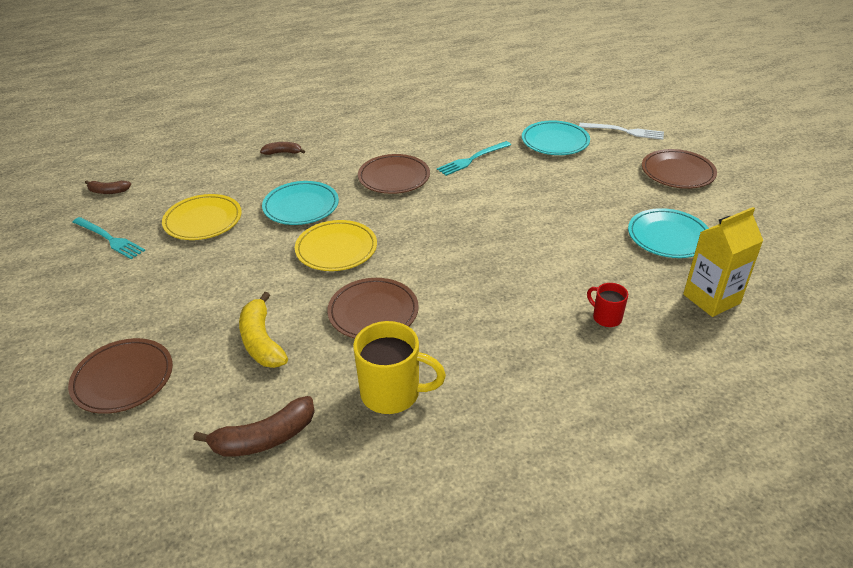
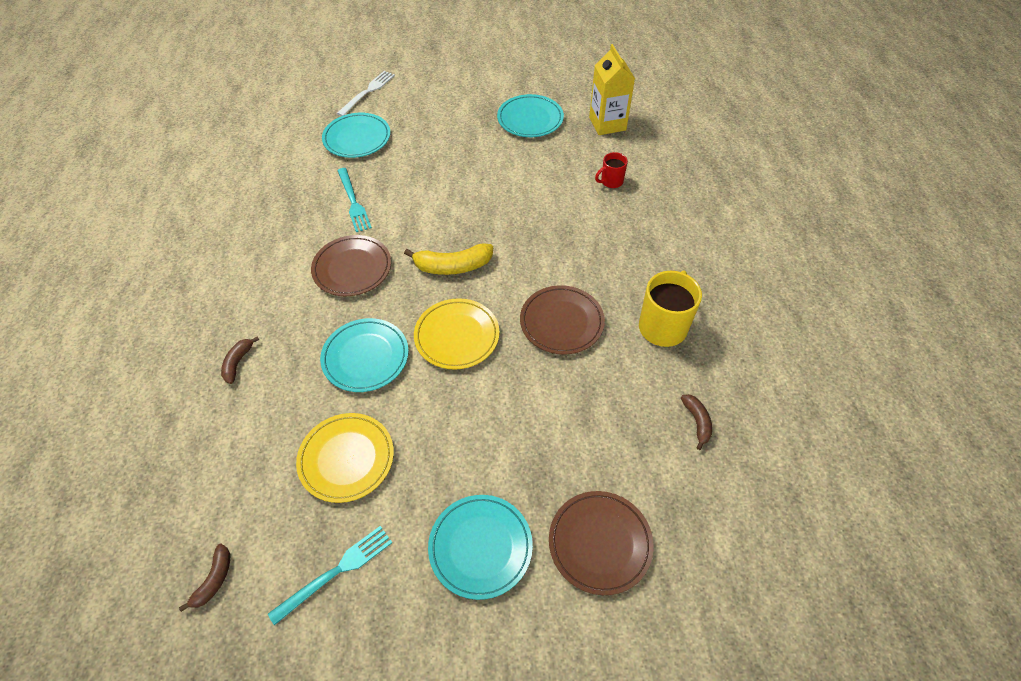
camera: 75 degrees left, 15 degrees up
(124, 305) = (480, 547): none -> turquoise plate
(261, 341) = (576, 414): yellow banana -> yellow banana (453, 266)
(264, 438) = (697, 422): brown banana -> brown banana, size x0.58
(677, 172) = (448, 85): brown plate -> none

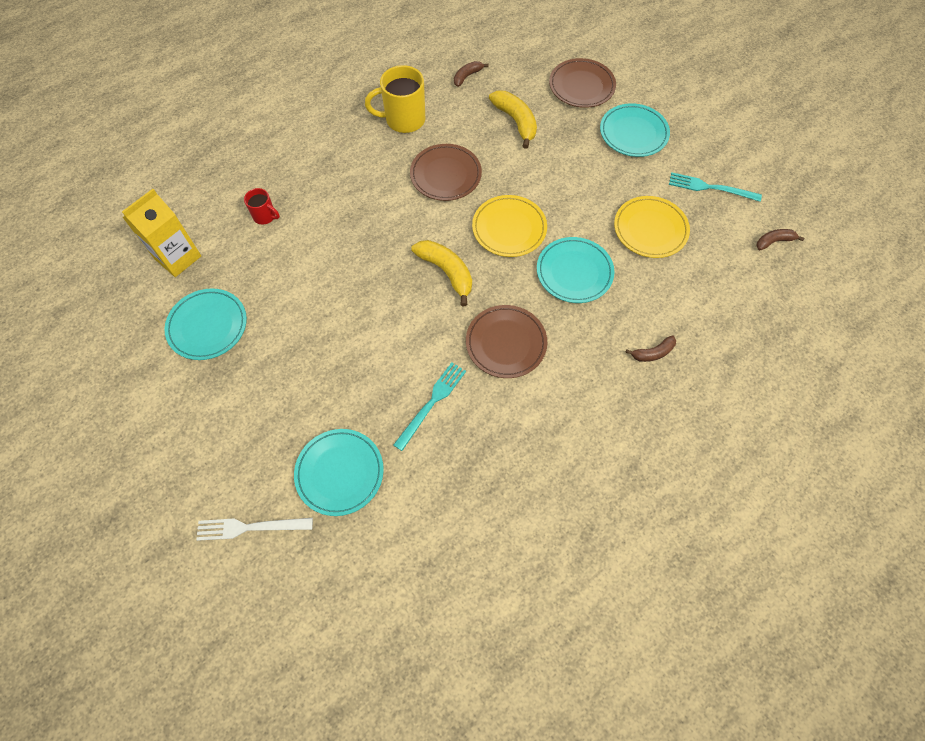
camera: 125 degrees left, 10 degrees up
(590, 428) = (516, 121): none -> yellow banana

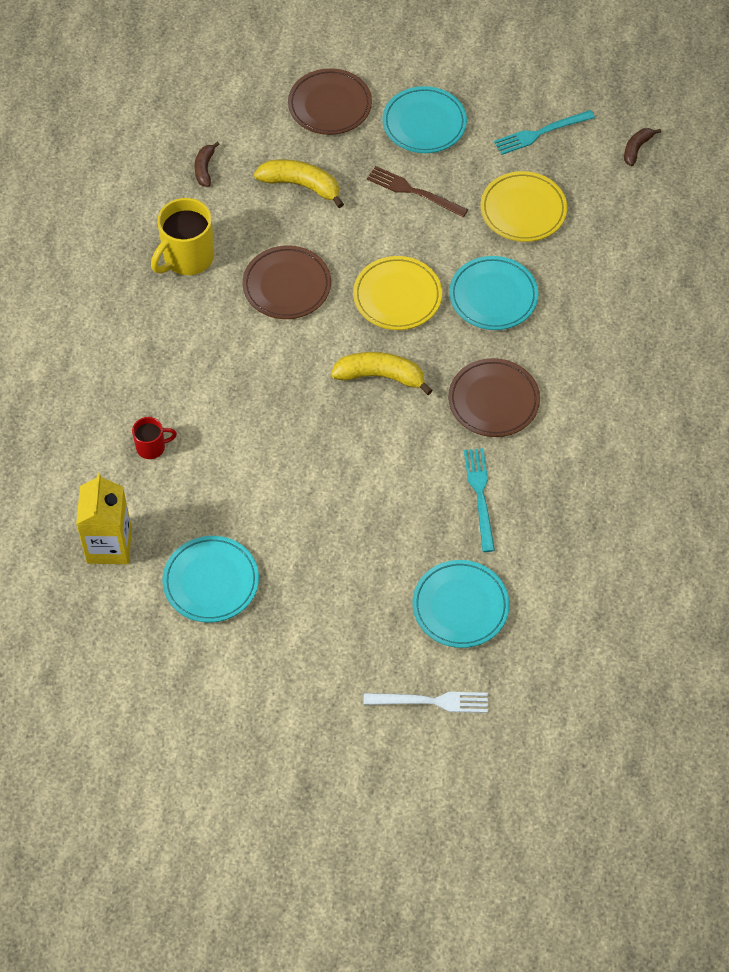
camera: 40 degrees left, 5 degrees down
(250, 527) = (431, 701): white fork -> white fork turned 135 degrees counterclockwise
(585, 170) = (413, 191): none -> brown fork
(653, 353) = (621, 320): brown banana -> none

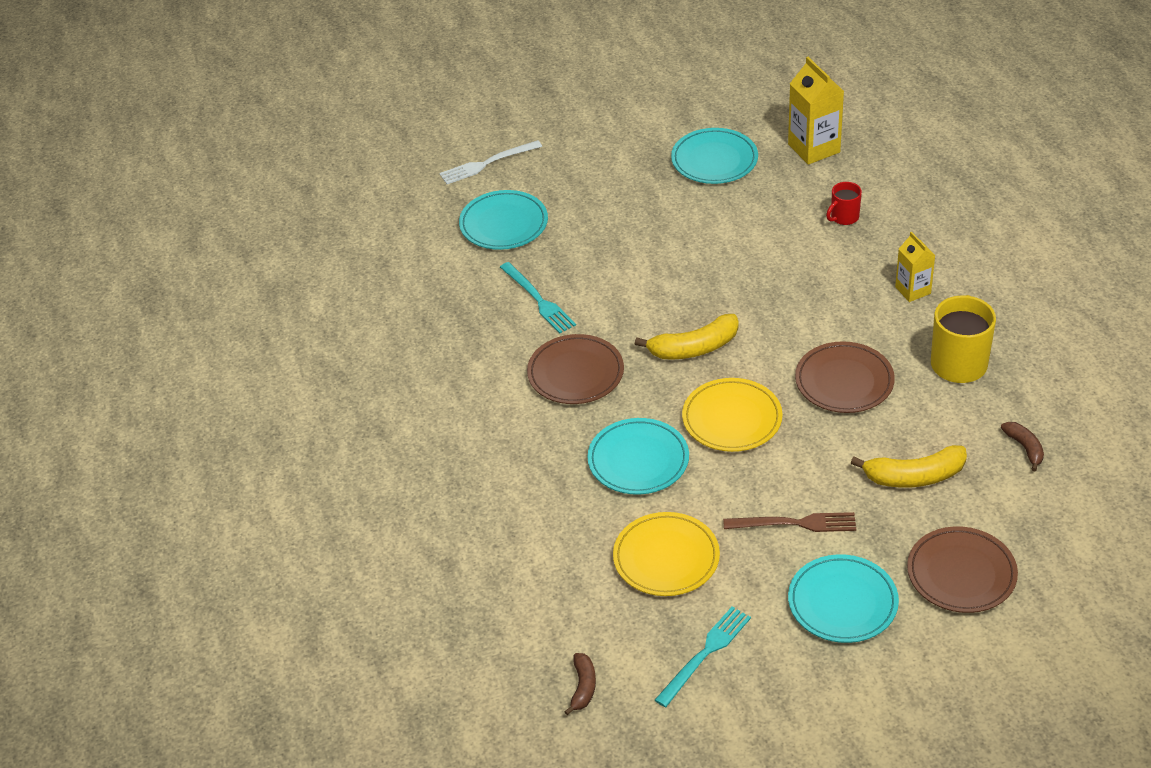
camera: 155 degrees right, 15 degrees down
(162, 341) = (913, 290): none -> yellow carton

